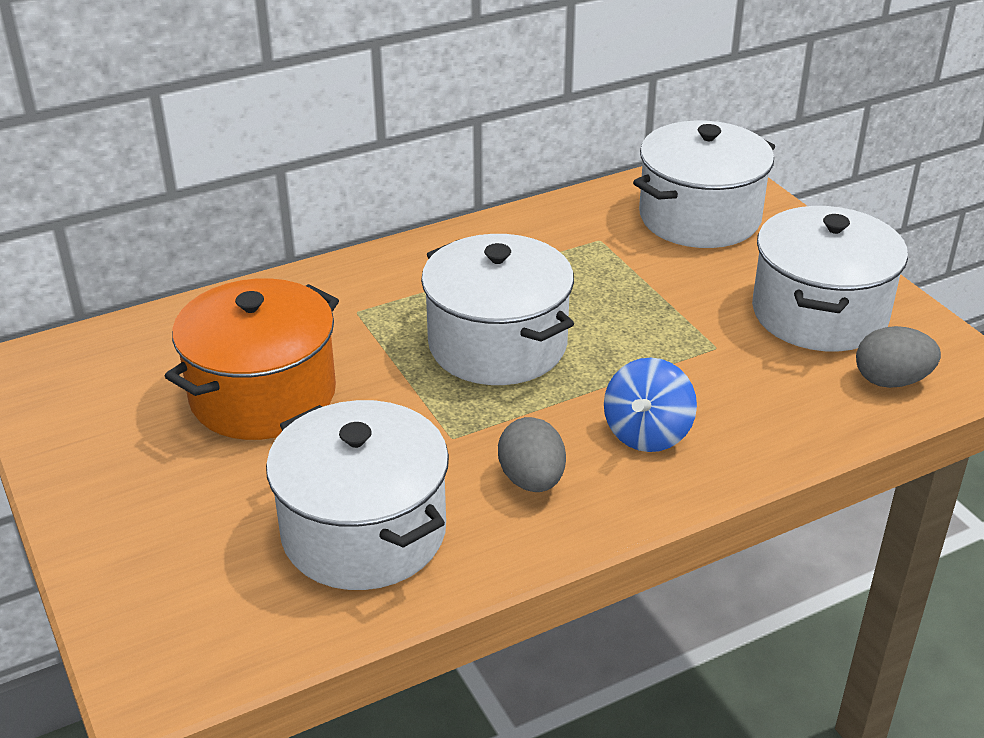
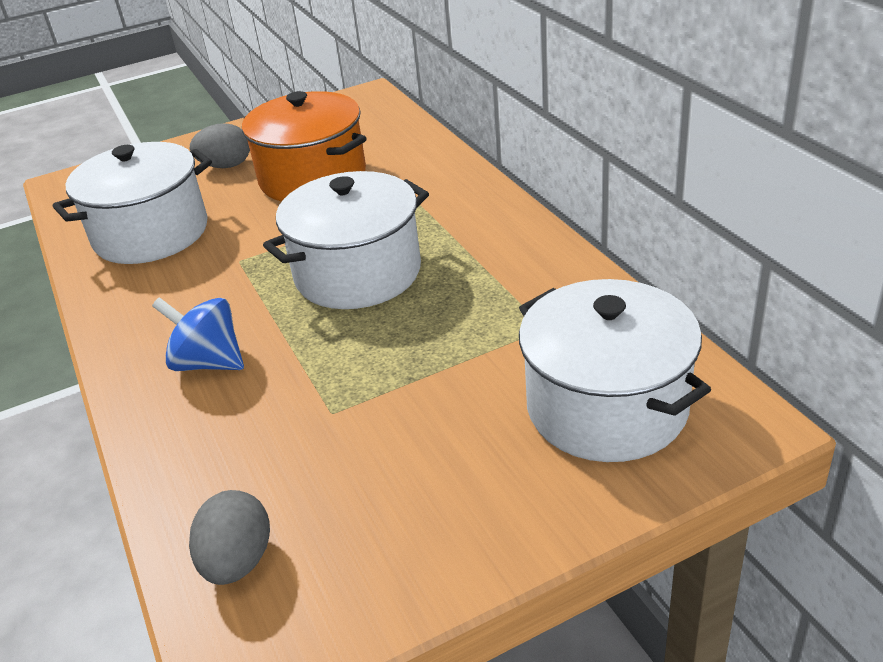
camera: 95 degrees right, 0 degrees up
(532, 480) = (173, 301): grey egg -> grey egg (226, 166)
(819, 313) = (386, 506): white pot -> none

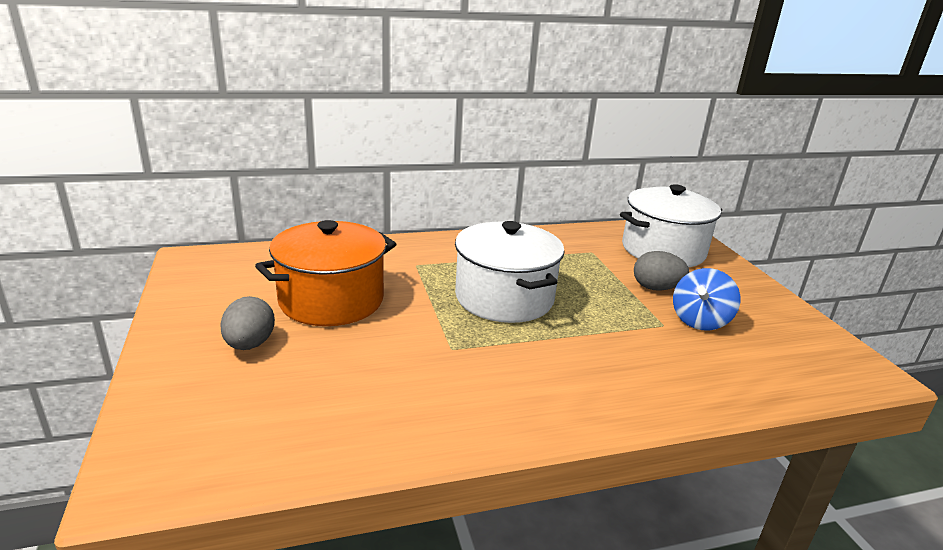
camera: 85 degrees left, 10 degrees down
(151, 233) = (359, 400): white pot -> none
(208, 362) = (600, 372): blue spinning top -> blue spinning top (700, 321)
(238, 561) = (801, 369): grey egg -> grey egg (656, 288)

